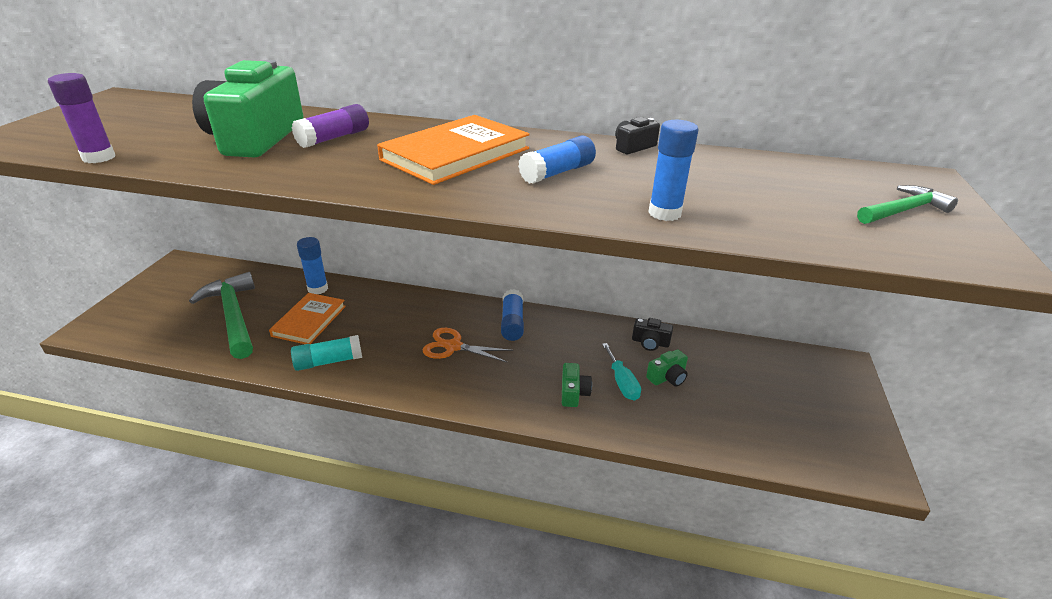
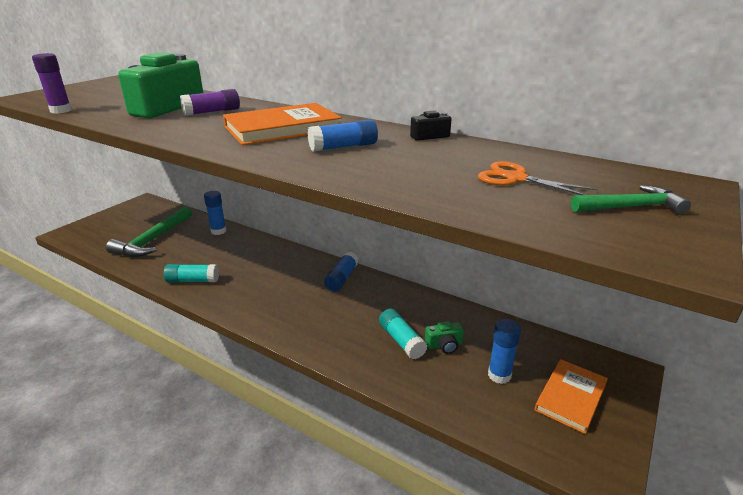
camera: 20 degrees right, 5 degrees down
(233, 316) = (153, 240): green hammer -> green hammer turned 150 degrees counterclockwise
(309, 321) = (198, 251): orange book -> orange book (570, 397)
(453, 346) = (285, 287): orange scissors -> orange scissors (516, 179)
(573, 393) = (355, 340): green camera -> none
(622, 382) = (401, 341): turquoise screwdriver -> turquoise glue stick
(650, 342) = (447, 315): black camera -> none
(664, 213) = (395, 182): blue glue stick -> blue glue stick (499, 375)

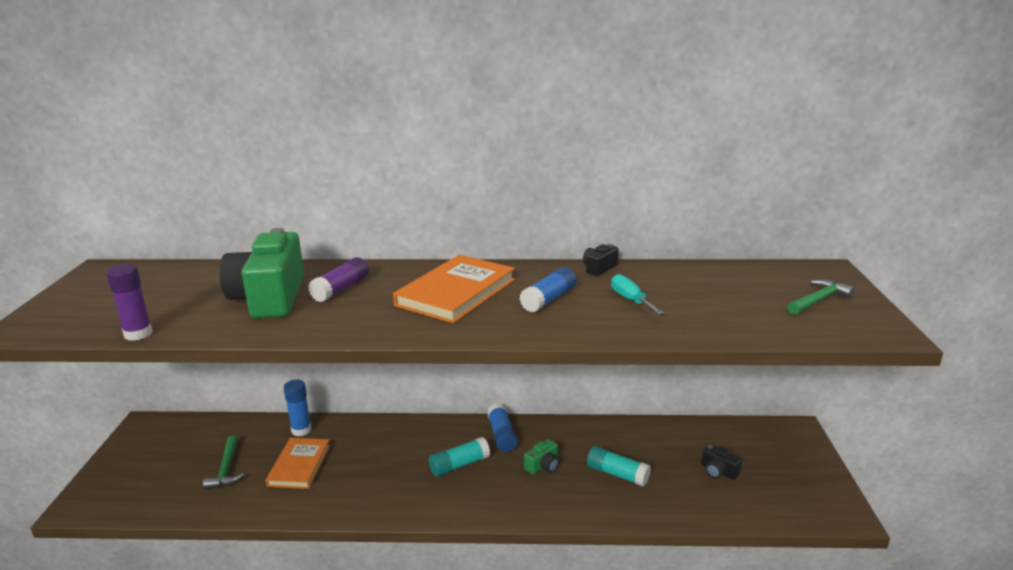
camera: 30 degrees left, 5 degrees down
(153, 240) = (226, 469): green hammer -> green hammer, size x0.57
(193, 280) = (341, 498): turquoise glue stick -> turquoise glue stick (459, 465)
(415, 162) = (630, 300): none -> turquoise screwdriver
(444, 345) = (655, 463): green camera -> green camera (543, 466)
(499, 375) = (718, 471): blue glue stick -> black camera
(516, 179) = (722, 296): orange scissors -> none
(570, 397) = (779, 466): orange book -> orange book (299, 465)

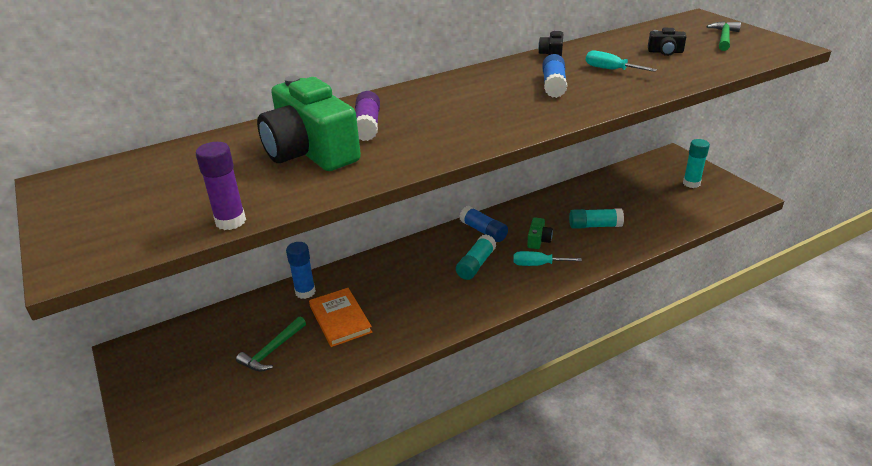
camera: 30 degrees left, 10 degrees up
(226, 469) = (272, 350): green hammer -> green hammer turned 75 degrees clockwise
(456, 292) = (473, 100): orange book -> none
(515, 490) = (537, 265): none -> turquoise screwdriver
(718, 471) = (655, 199): black camera -> black camera (665, 52)
(783, 470) = (691, 183): none -> turquoise glue stick

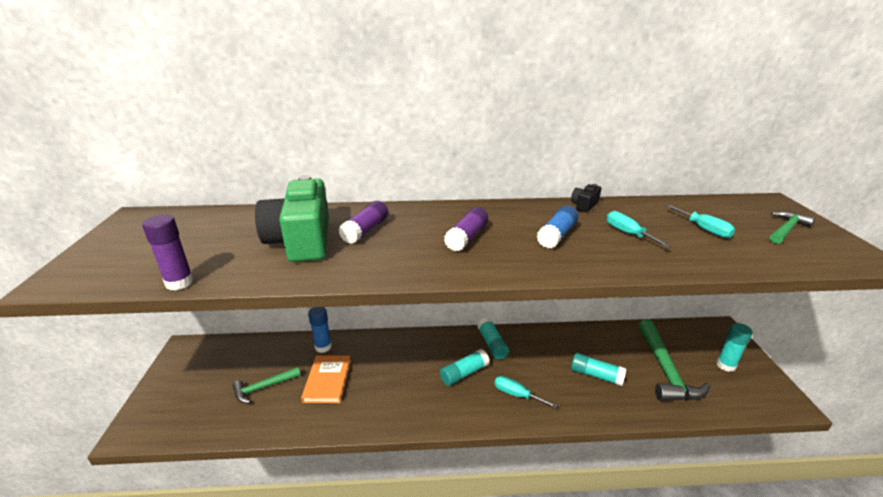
camera: 25 degrees right, 5 degrees down
(476, 107) = (467, 237): none -> purple glue stick
(483, 231) = (492, 344): blue glue stick -> turquoise glue stick
(538, 240) = (533, 370): green camera -> none
(647, 202) = (665, 369): none -> green hammer
(665, 52) = (703, 229): black camera -> turquoise screwdriver

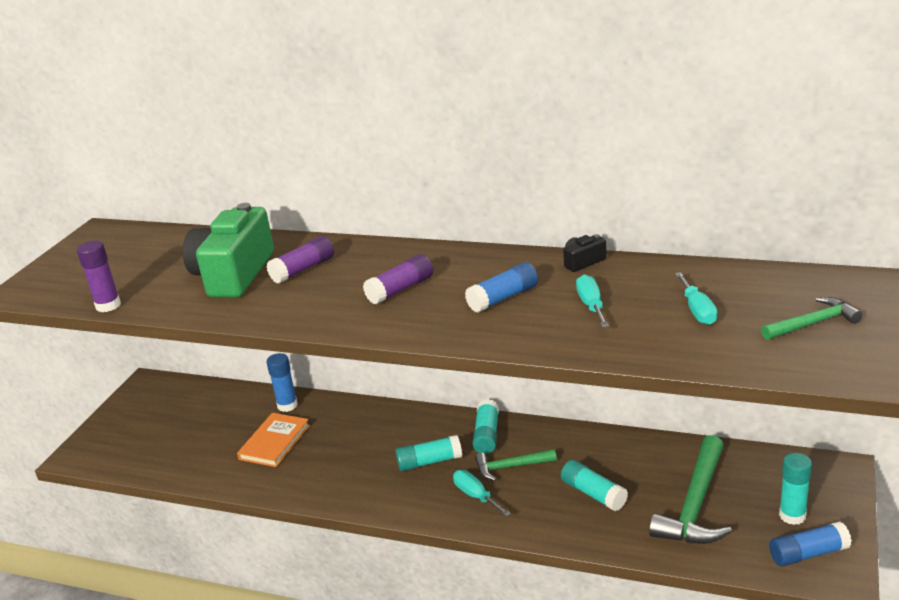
camera: 25 degrees right, 0 degrees up
(263, 387) = (207, 437): green hammer -> green hammer (511, 467)
(759, 391) = (808, 554): none -> blue glue stick

